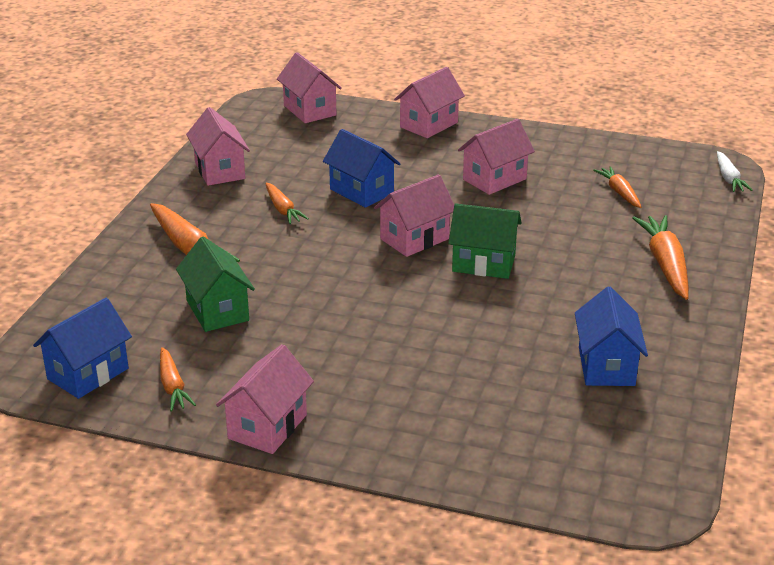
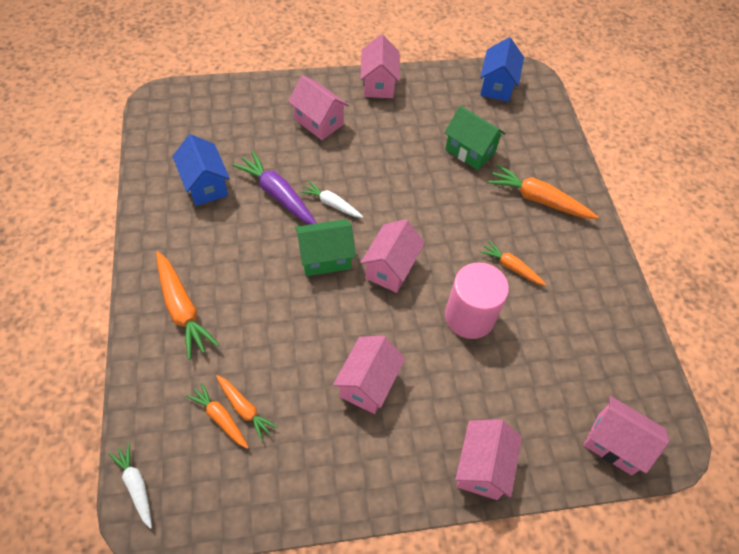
camera: 150 degrees right, 25 degrees up
(173, 386) = (446, 92): orange carrot -> orange carrot (220, 418)
(219, 171) = (601, 300): pink house -> pink house (318, 122)
(361, 191) = (469, 317): blue house -> pink cylinder
(445, 306) = (331, 204): none -> white carrot
(510, 332) = (277, 195): none -> purple carrot

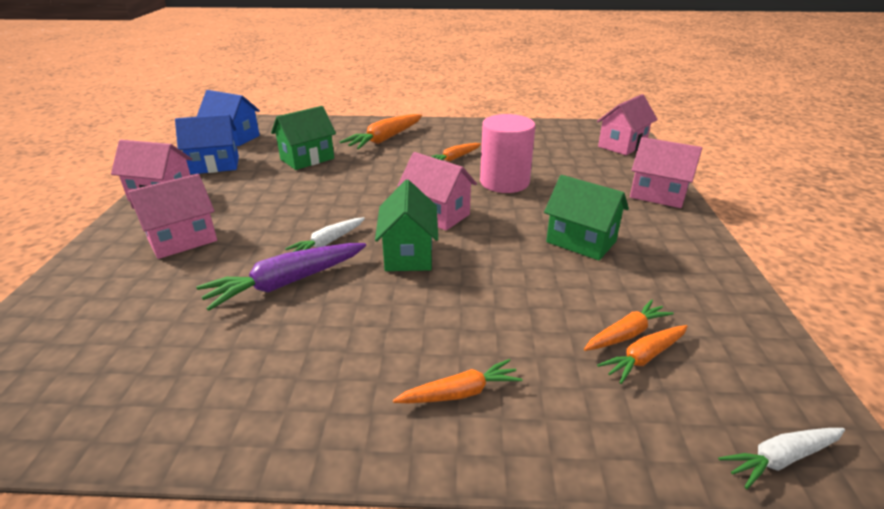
camera: 75 degrees left, 25 degrees down
(182, 309) = (460, 393): orange carrot -> orange carrot, size x0.60
(205, 185) = (218, 356): blue house -> blue house (215, 165)
(368, 384) = (581, 241): pink house -> green house

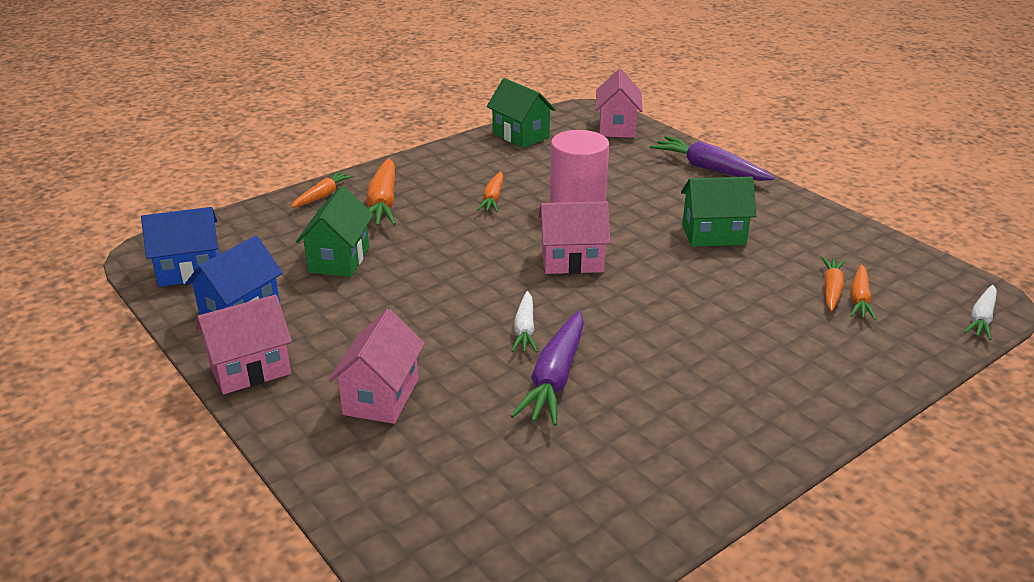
camera: 40 degrees left, 0 degrees up
(408, 254) = (608, 306): green house -> green house (520, 135)
(460, 393) = (798, 379): orange carrot -> orange carrot (323, 195)
(658, 195) = (709, 169): pink house -> purple carrot

